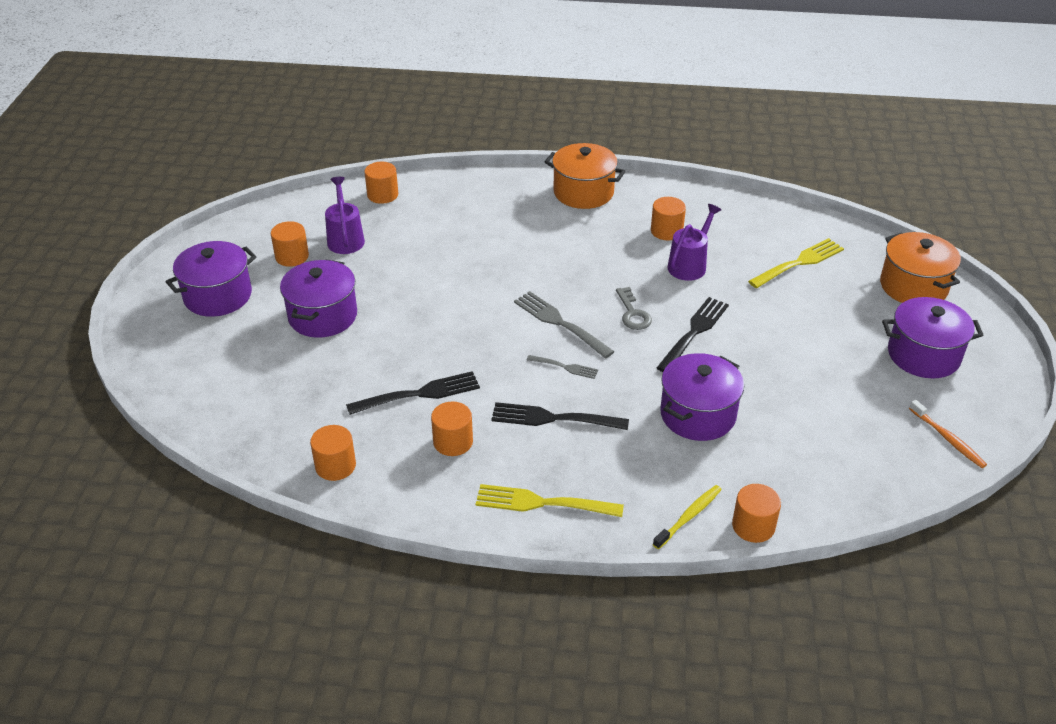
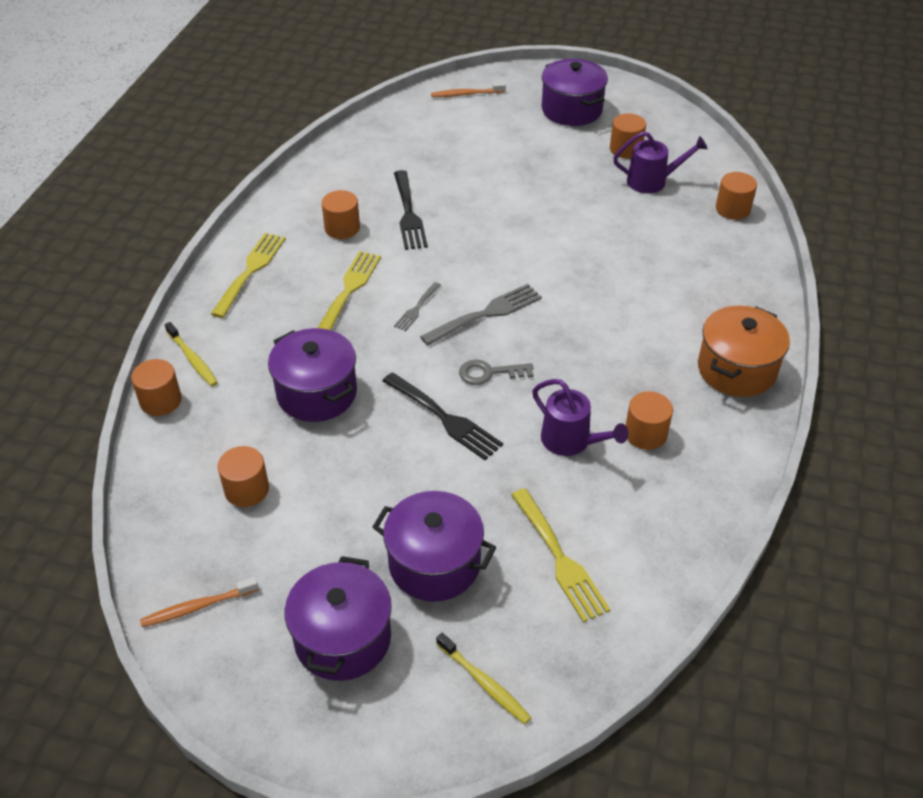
camera: 100 degrees right, 5 degrees up
(180, 379) = (466, 94): none -> orange toothbrush
(323, 316) = (531, 164): purple pot -> purple pot (434, 563)
(335, 466) = (339, 166): orange cylinder -> orange cylinder (247, 489)
(553, 418) = (348, 291): black fork -> yellow fork
(913, 286) = (484, 683): orange pot -> yellow toothbrush

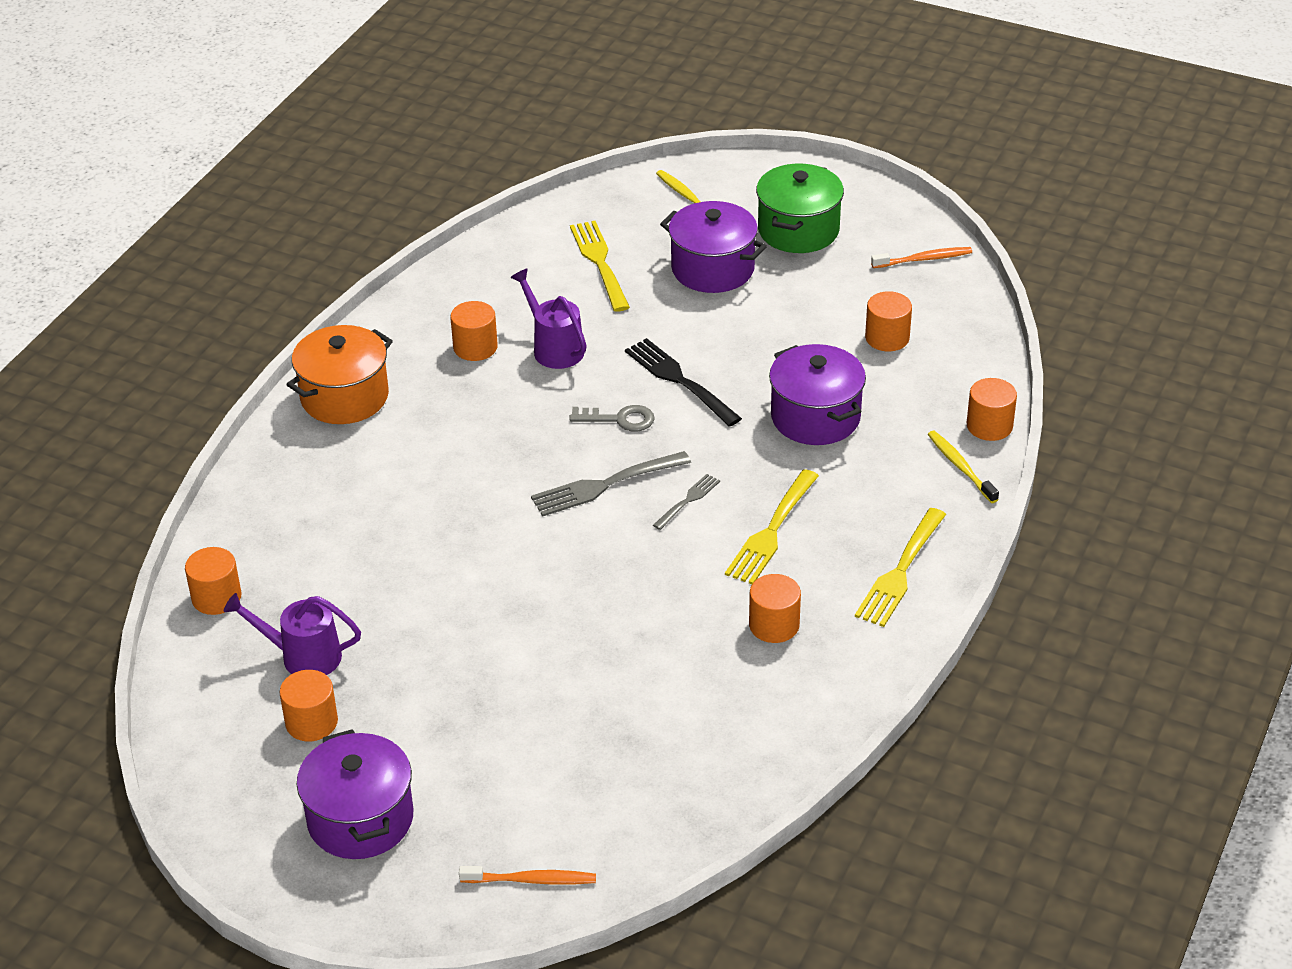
camera: 170 degrees left, 5 degrees down
(342, 638) = (798, 230): purple pot -> green pot
(408, 213) = (676, 639): black fork -> none

